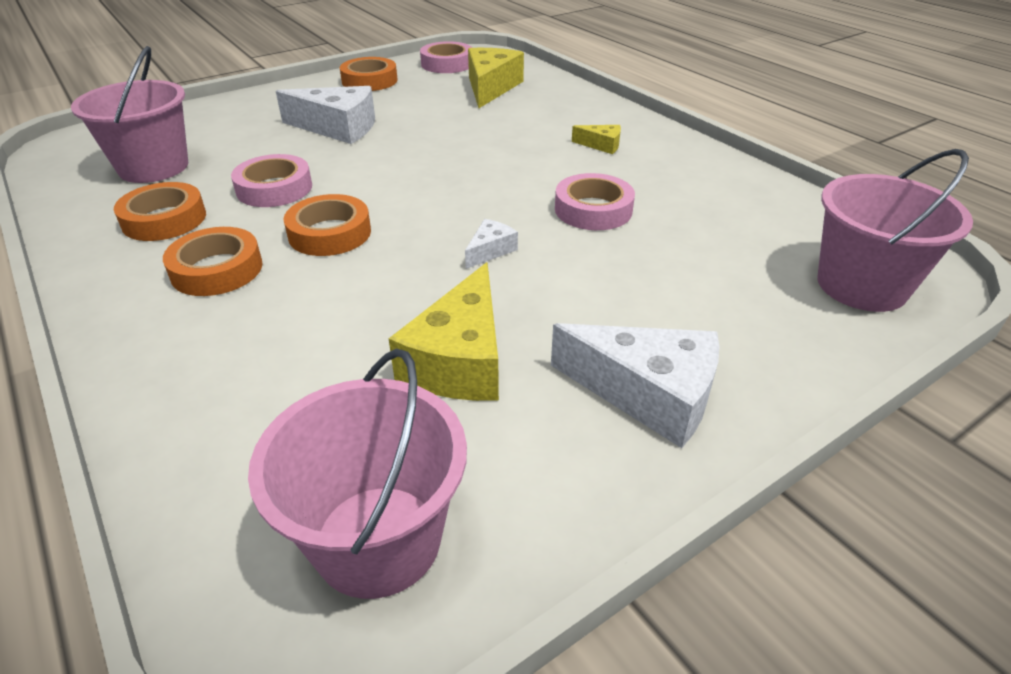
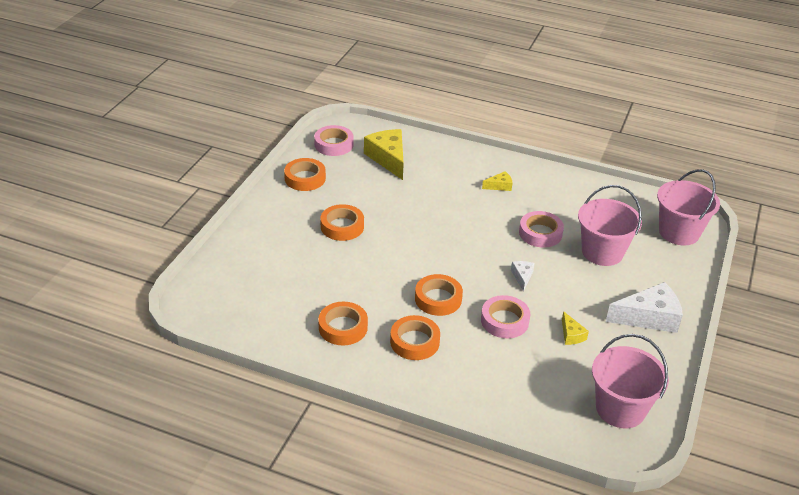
camera: 35 degrees left, 0 degrees up
(153, 167) = (278, 298): pink bucket -> pink bucket (602, 252)
(274, 188) = (370, 284): pink tape -> pink tape (504, 321)
(338, 128) = (342, 226): white cheese -> orange tape
(460, 360) = (571, 335): yellow cheese -> yellow cheese, size x0.49

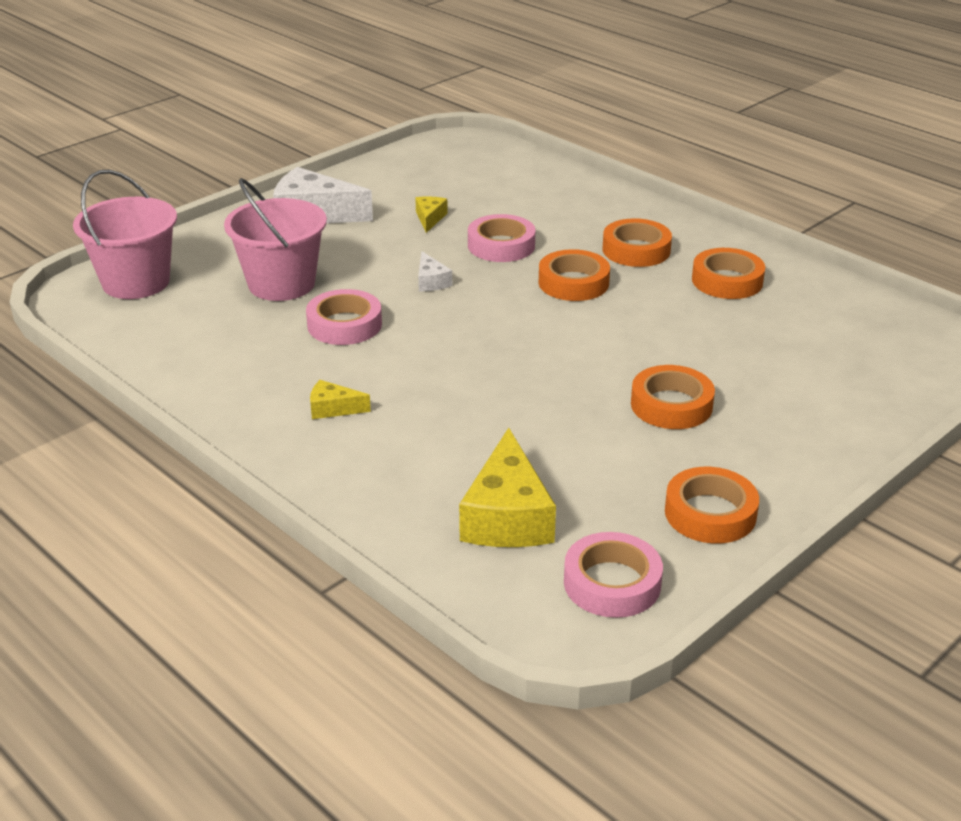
camera: 155 degrees left, 5 degrees down
(522, 277) = (431, 281): white cheese -> white cheese turned 45 degrees counterclockwise
(620, 409) = (443, 162): pink bucket -> none

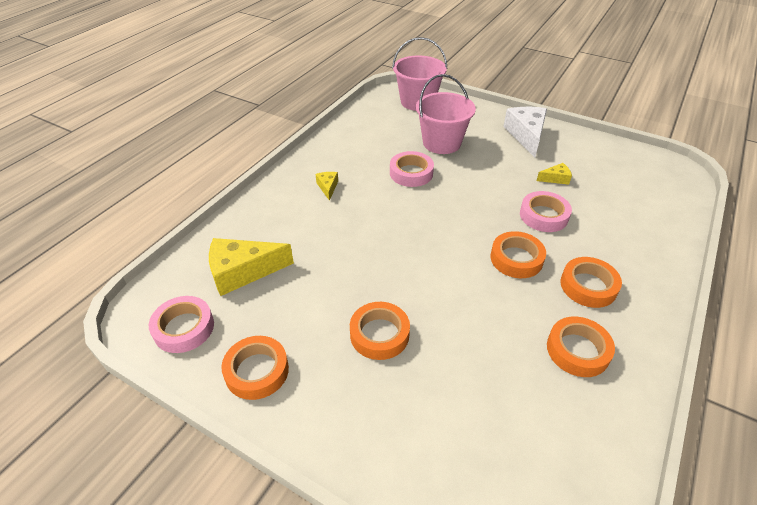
camera: 75 degrees right, 10 degrees up
(431, 281) = (477, 195): white cheese -> none

